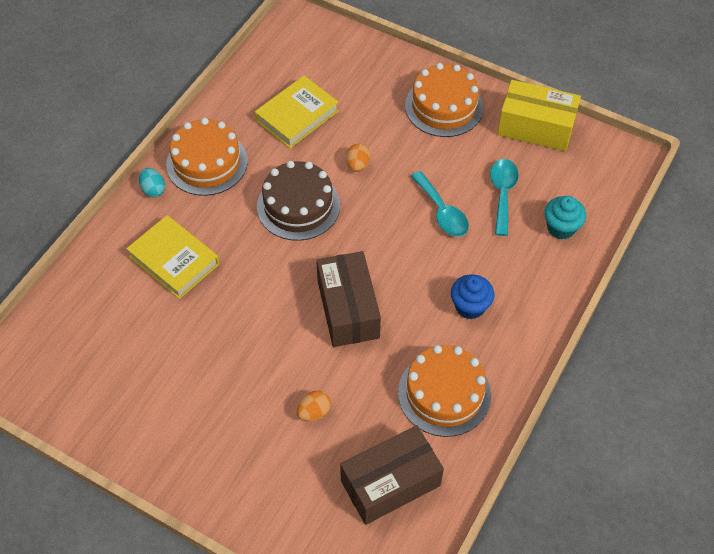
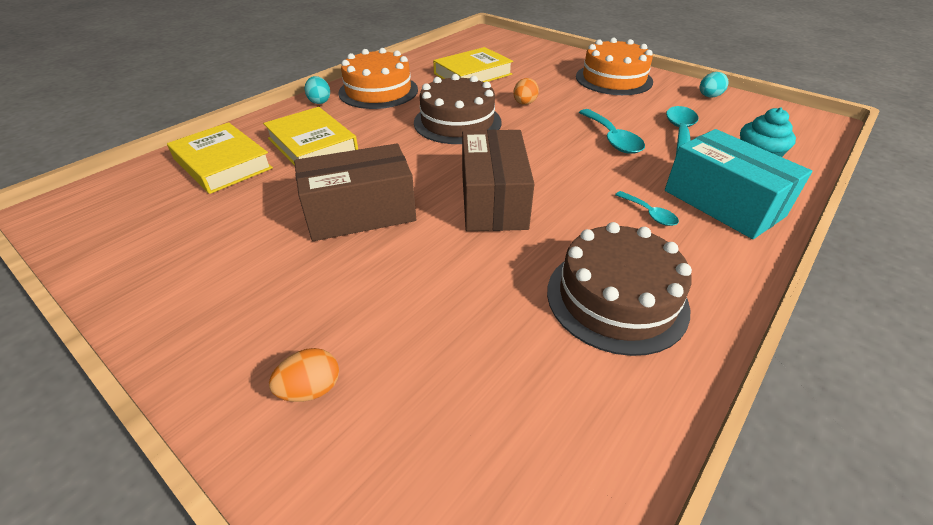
camera: 10 degrees right, 15 degrees down
(105, 298) = (222, 164): none -> yellow book
(314, 412) = (421, 296): orange egg -> orange egg (311, 389)
(390, 483) = (521, 411): brown box -> brown box (360, 213)
(444, 393) = (616, 298): orange cake -> brown cake
(470, 306) = (649, 214): blue cupcake -> turquoise spoon
(527, 285) = (723, 203): none -> turquoise box
(535, 127) = (709, 96): yellow box -> turquoise egg

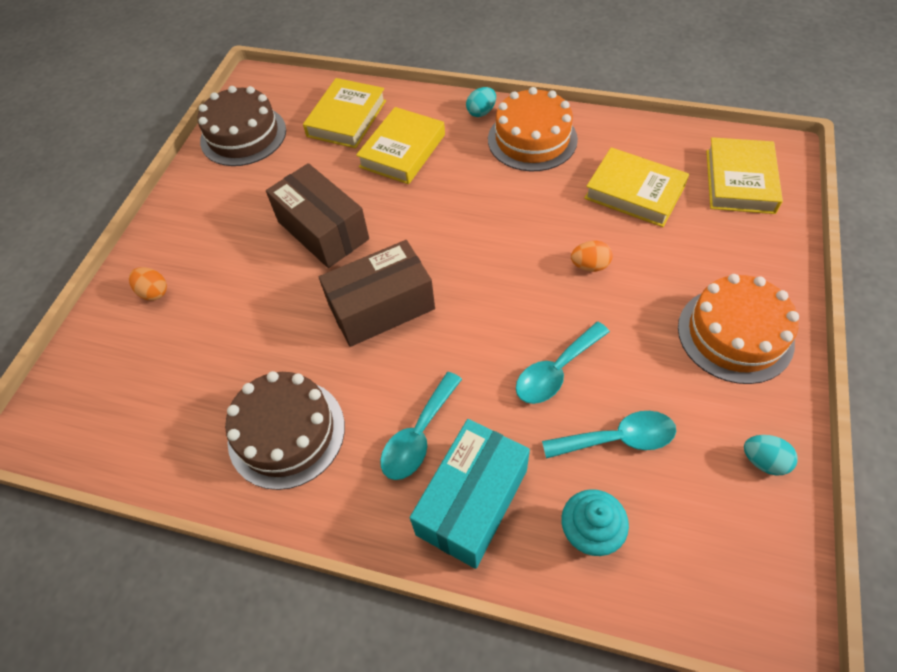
camera: 70 degrees right, 15 degrees up
(457, 122) = (507, 227): brown cake -> brown cake (243, 135)
(496, 47) = (739, 181): none -> yellow book
(649, 214) = (418, 435): turquoise spoon -> turquoise spoon, size x1.75

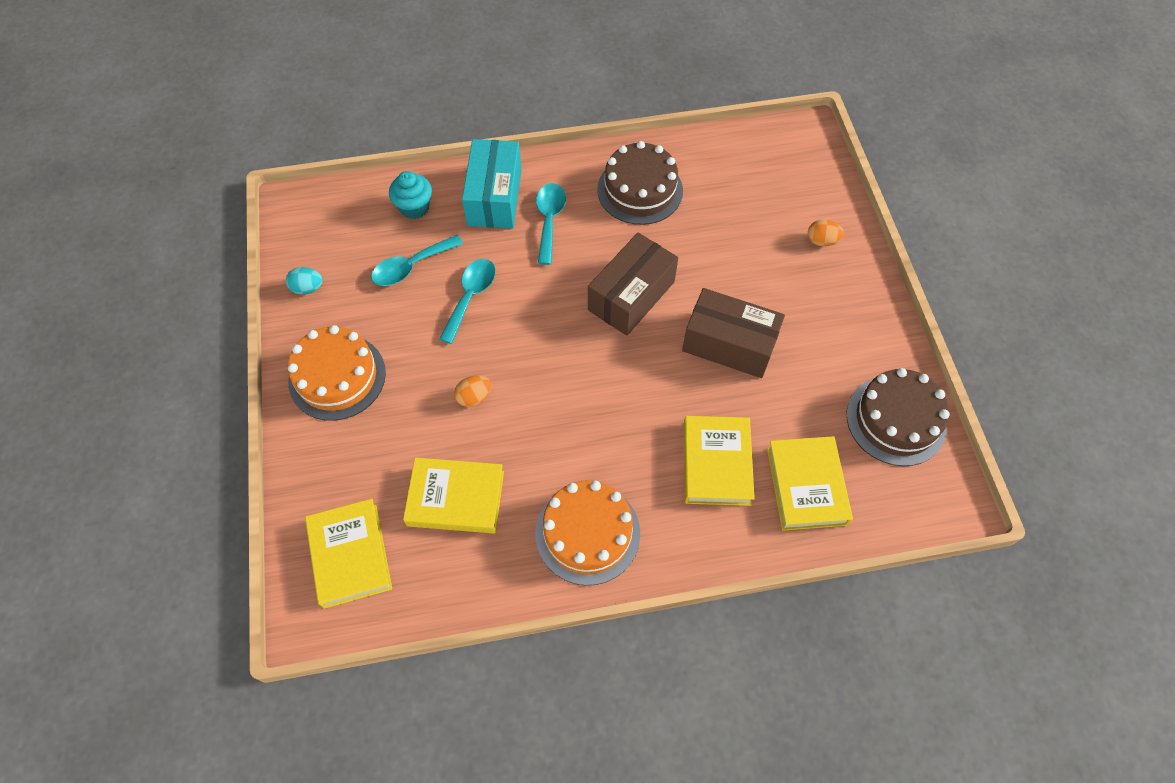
camera: 150 degrees right, 5 degrees up
(481, 112) = (663, 554): turquoise egg -> none

